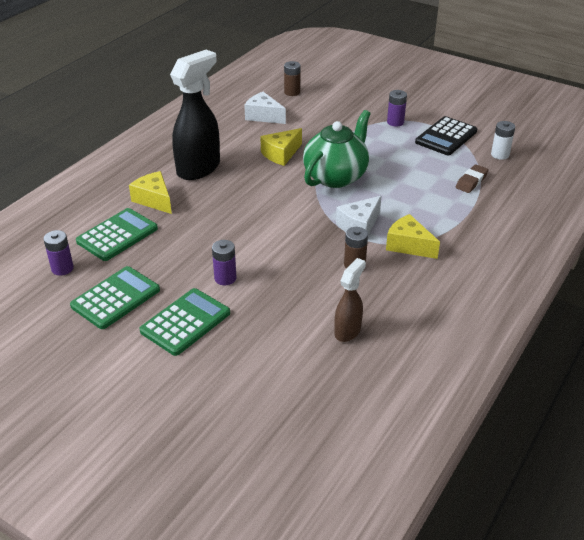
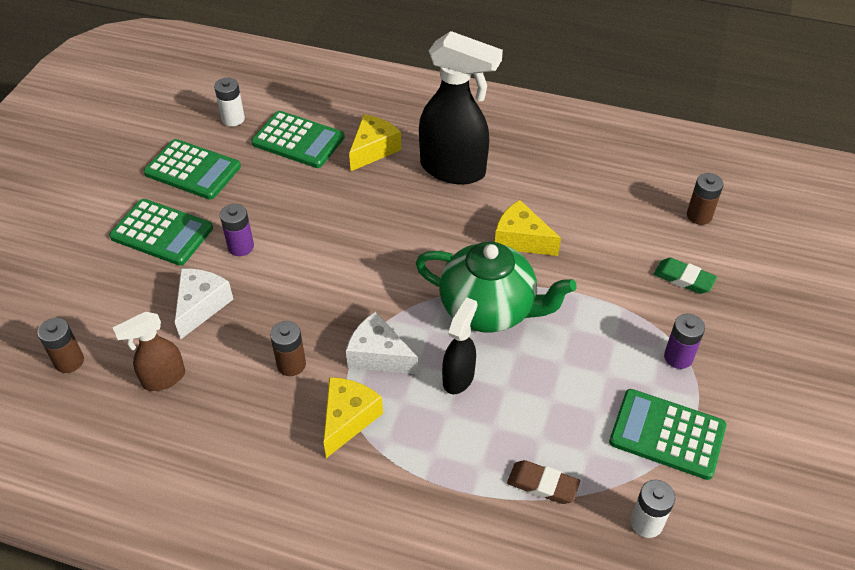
camera: 75 degrees right, 10 degrees up
(62, 268) = (233, 119): purple battery -> white battery
(263, 116) = (612, 200): white cheese -> white cheese (201, 306)
(311, 386) = (69, 361): none -> brown battery
(339, 108) = (684, 279): none -> green eraser
(348, 331) = (163, 379): brown spray bottle -> brown spray bottle turned 135 degrees clockwise
(387, 197) = (458, 377): none -> black spray bottle
(446, 137) = (667, 434): black calculator -> green calculator

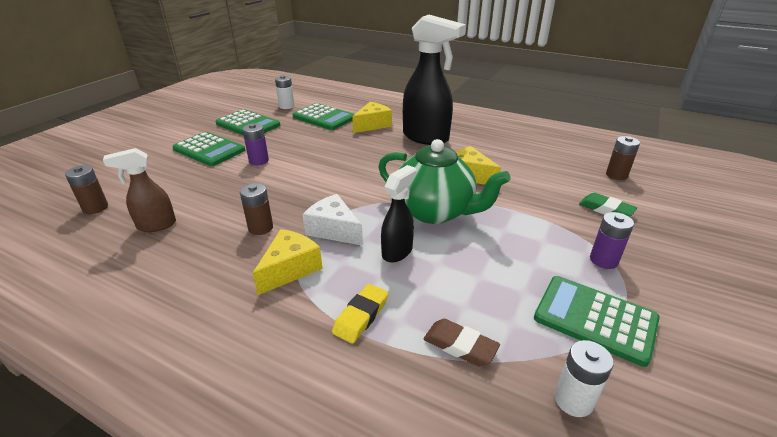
camera: 10 degrees right, 15 degrees down
(201, 306) = (212, 188): white cheese -> none
(440, 467) = (361, 316): none -> yellow eraser

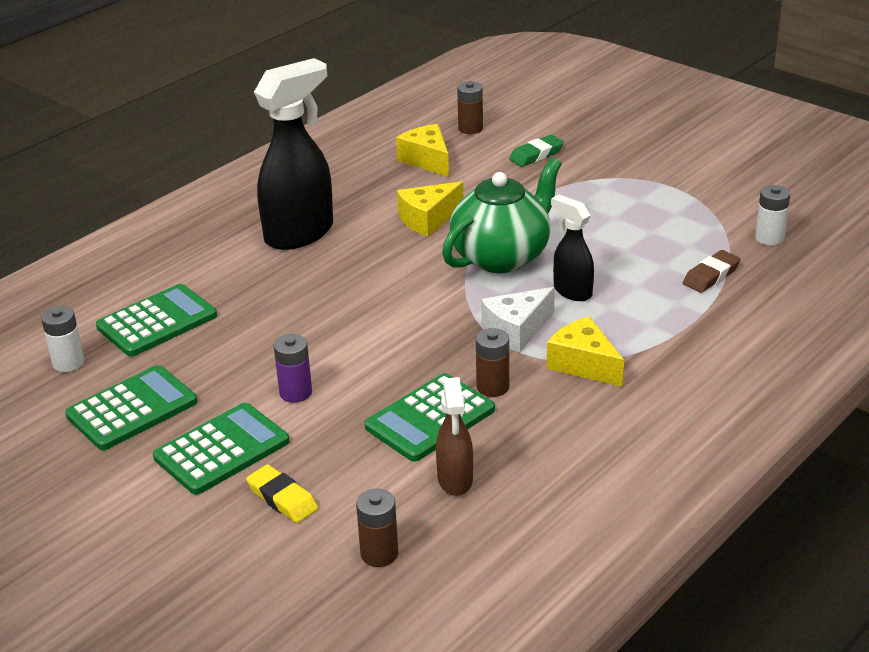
camera: 75 degrees left, 0 degrees up
(361, 316) = (666, 323): yellow eraser -> yellow eraser (282, 499)
(372, 125) = (222, 275): yellow cheese -> yellow cheese (427, 160)
(595, 319) = (691, 206): green calculator -> green calculator (430, 418)
(603, 260) = (617, 180): purple battery -> none

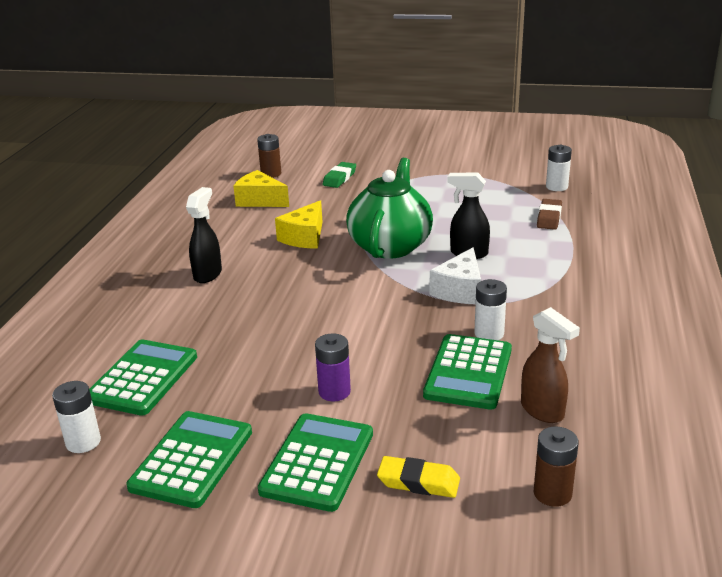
camera: 30 degrees left, 5 degrees down
(300, 233) = (208, 274): black spray bottle -> black spray bottle, size x0.54
(492, 387) = (489, 333): brown battery -> white battery
(583, 364) = (535, 297): yellow cheese -> none

